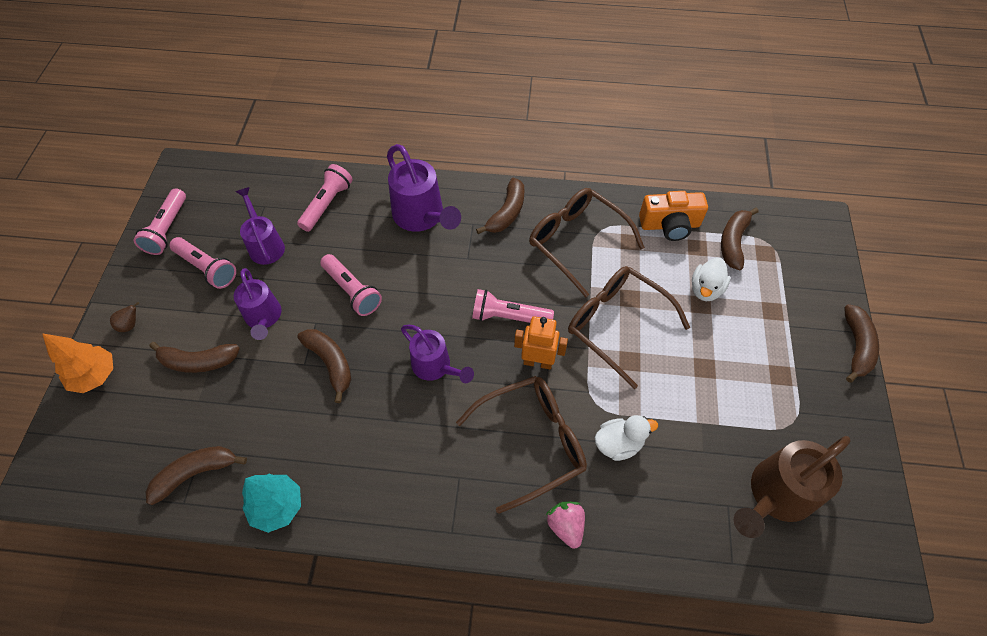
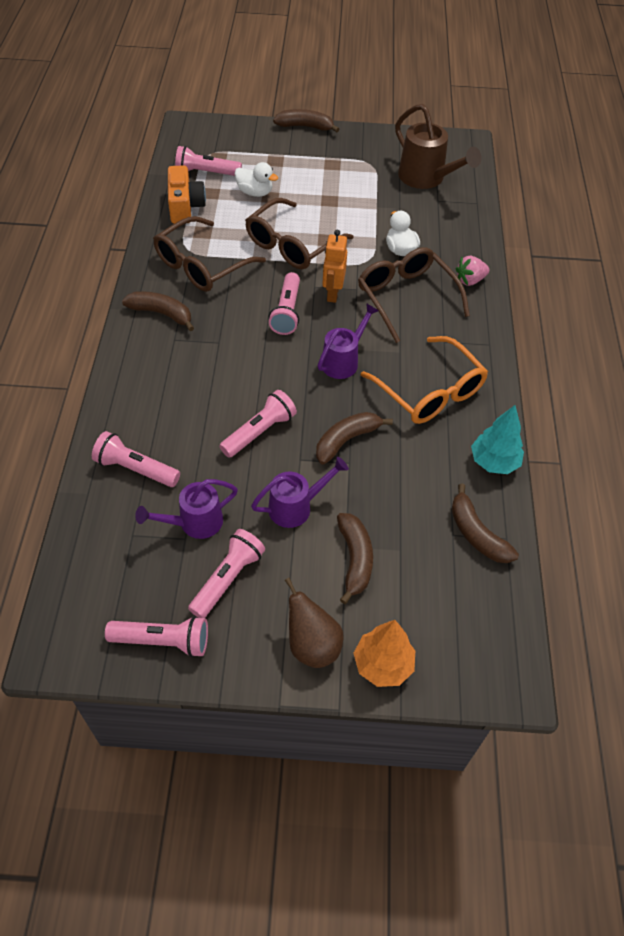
camera: 95 degrees left, 5 degrees down
(130, 325) = (312, 645): brown pear -> brown pear, size x1.93
(383, 451) = (430, 392): none -> orange glasses
(422, 217) = (162, 380): purple watering can -> none
(733, 242) = (206, 173): brown banana -> pink flashlight

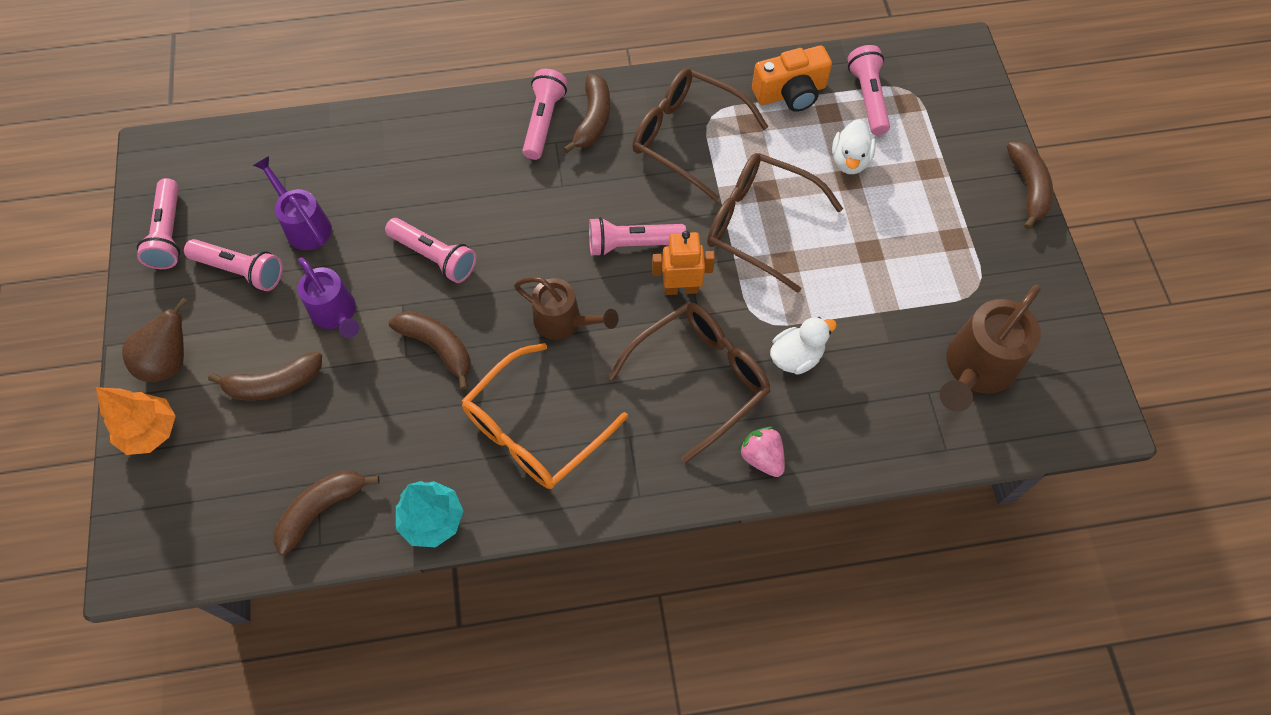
camera: 80 degrees right, 10 degrees up
(135, 469) = (365, 157): pink flashlight -> pink flashlight (544, 121)
(343, 361) = (564, 322): purple watering can -> brown watering can

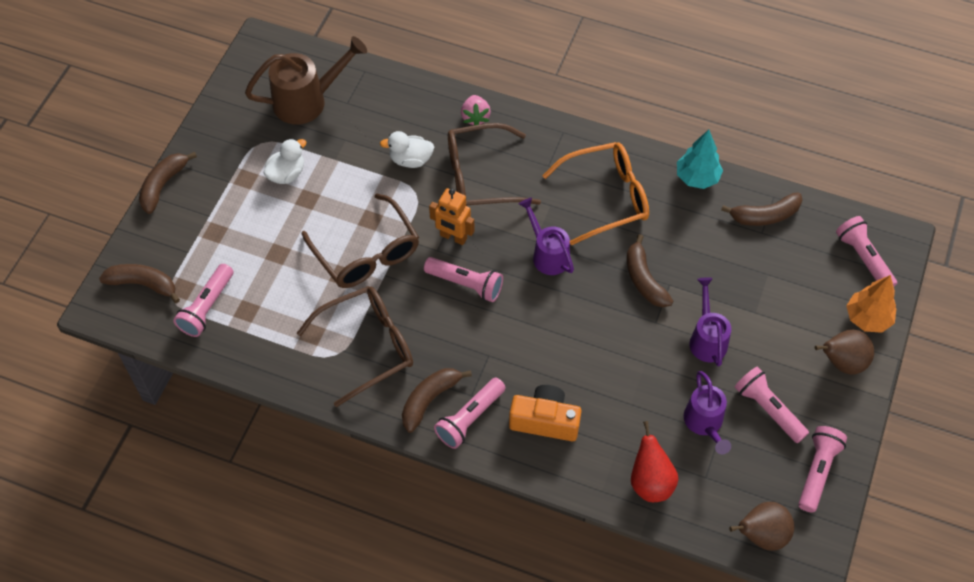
camera: 150 degrees left, 5 degrees down
(210, 152) = (761, 535): none -> brown pear
(274, 384) = (770, 310): brown banana -> brown banana (143, 284)
(338, 148) = (650, 482): none -> red pear
(434, 257) = (615, 346): pink flashlight -> pink flashlight (863, 258)
(564, 322) = (547, 254): brown watering can -> purple watering can
(687, 137) = (367, 346): brown glasses -> brown glasses turned 90 degrees counterclockwise
(790, 93) = (260, 342): orange camera -> orange camera (545, 421)
(849, 160) = (264, 266): white duck -> white duck (287, 174)

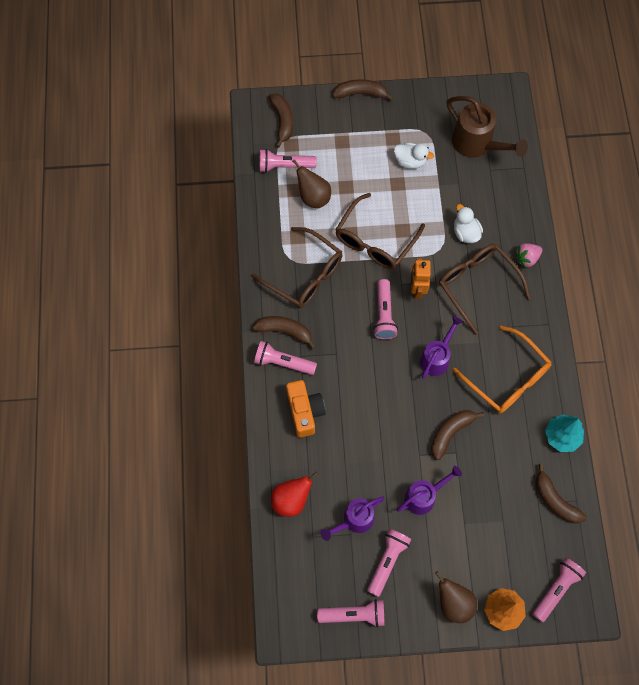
camera: 65 degrees right, 10 degrees up
(761, 535) = (286, 591): brown pear -> brown pear (313, 197)

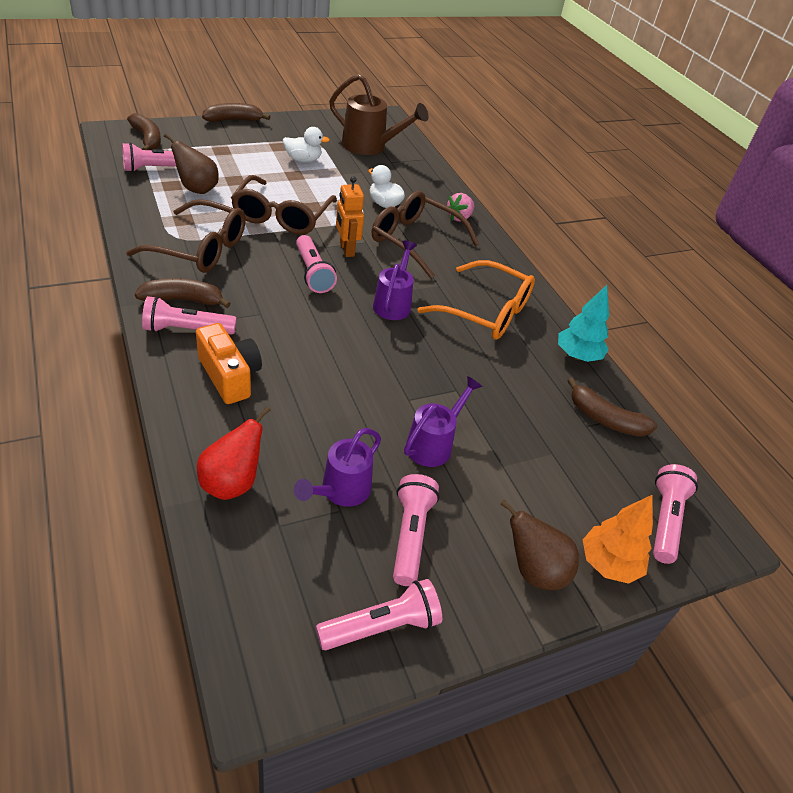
camera: 25 degrees left, 25 degrees down
(451, 433) = (441, 371): brown banana -> none

